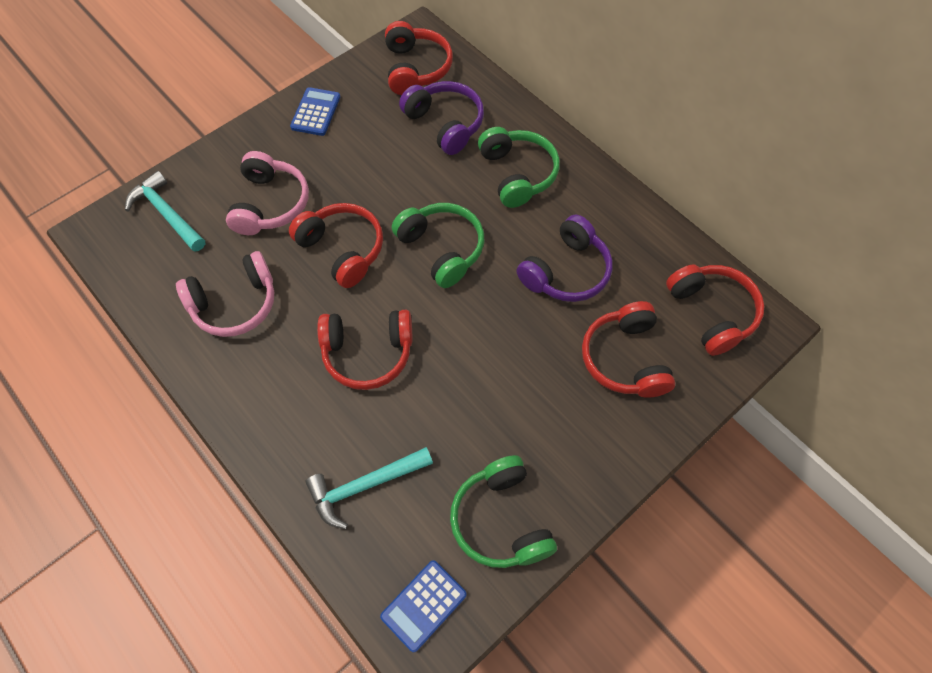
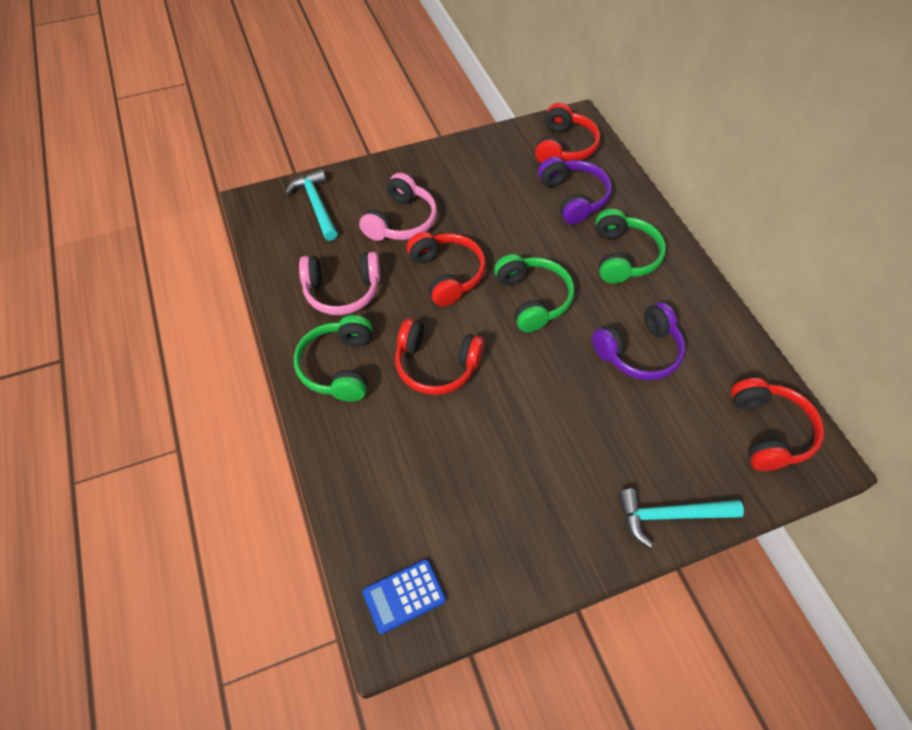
camera: 20 degrees right, 5 degrees down
(316, 112) = (466, 159): blue calculator -> none
(365, 486) = (392, 474): turquoise hammer -> turquoise hammer (670, 515)
(501, 520) = (500, 547): green headphones -> green headphones (339, 366)
(625, 359) = (668, 445): red headphones -> none

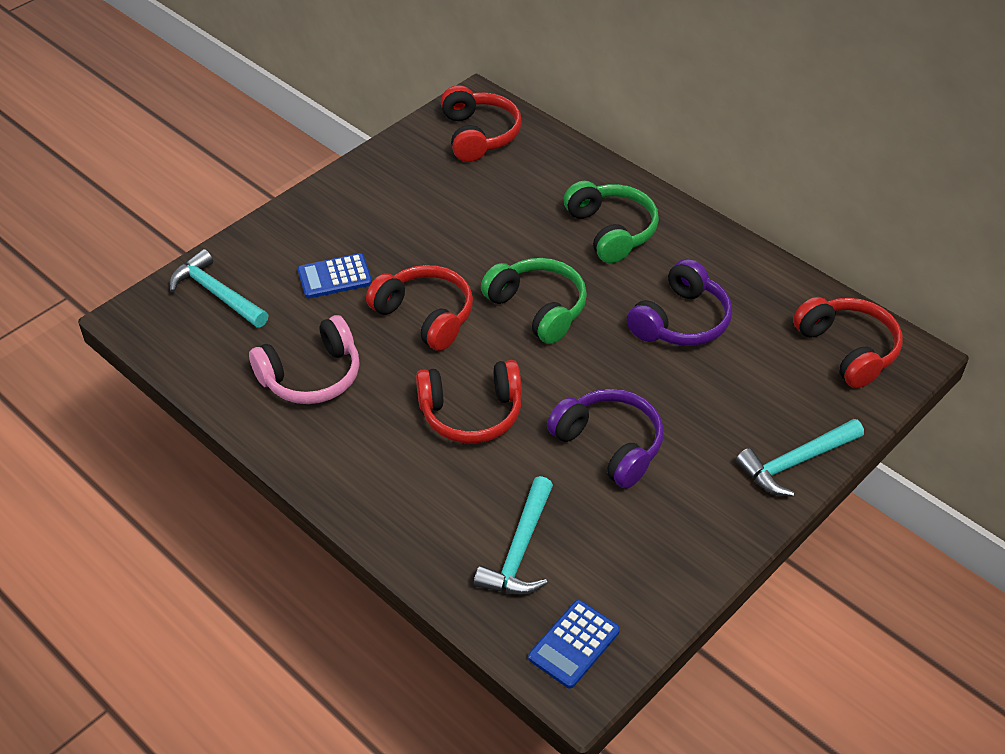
camera: 25 degrees left, 10 degrees down
(339, 366) = (360, 456): green headphones -> none
(401, 221) = (334, 277): pink headphones -> blue calculator
(409, 494) = (520, 550): none -> turquoise hammer
(573, 198) = (521, 187): purple headphones -> purple headphones (609, 445)

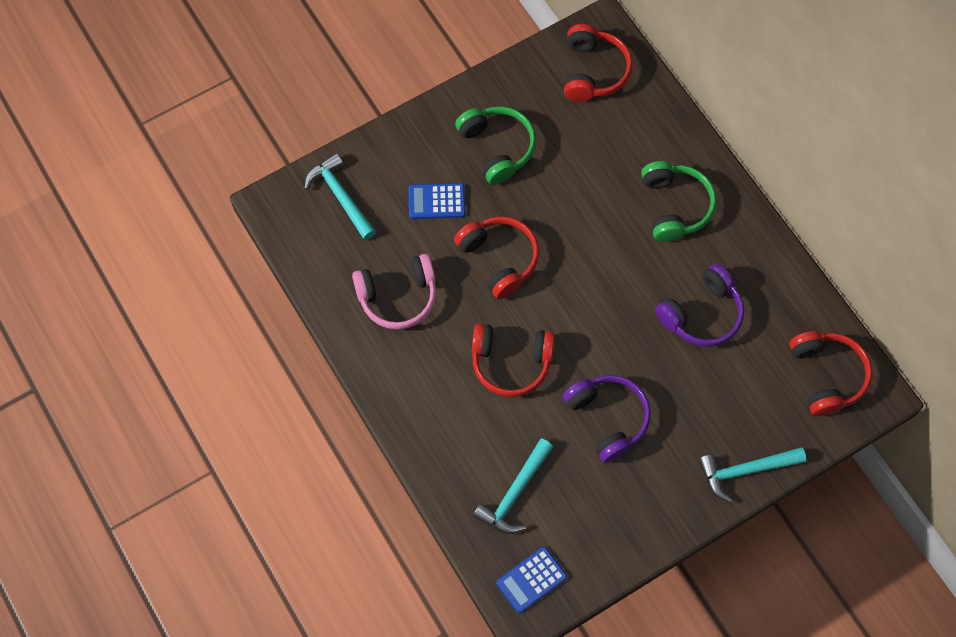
camera: 15 degrees right, 20 degrees up
(538, 308) = (590, 273): green headphones -> green headphones (497, 148)

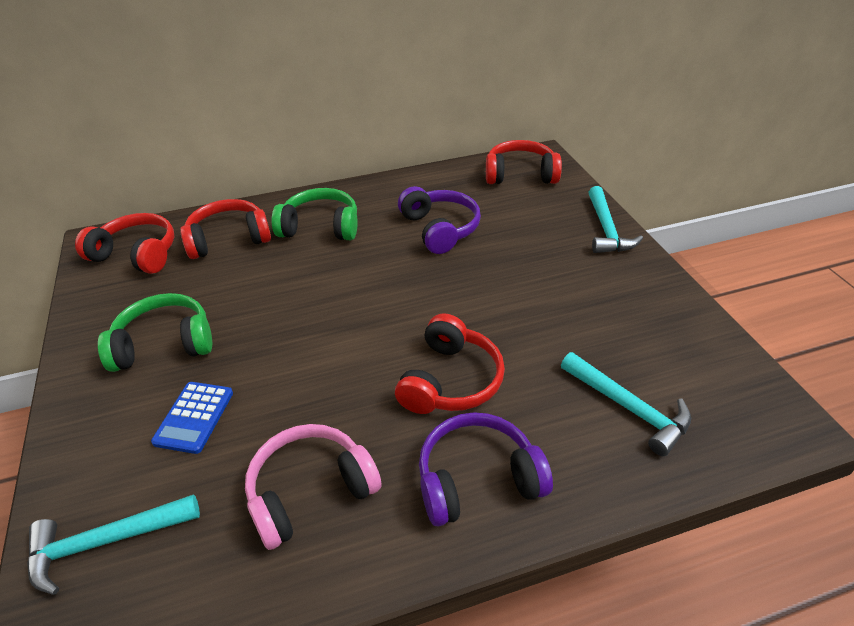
camera: 75 degrees left, 25 degrees down
(398, 297) = (310, 491): pink headphones -> pink headphones turned 120 degrees counterclockwise
(499, 259) = (309, 367): red headphones -> red headphones (229, 239)
(531, 580) = (747, 412): blue calculator -> none
(607, 419) = (539, 309): purple headphones -> purple headphones (477, 479)

